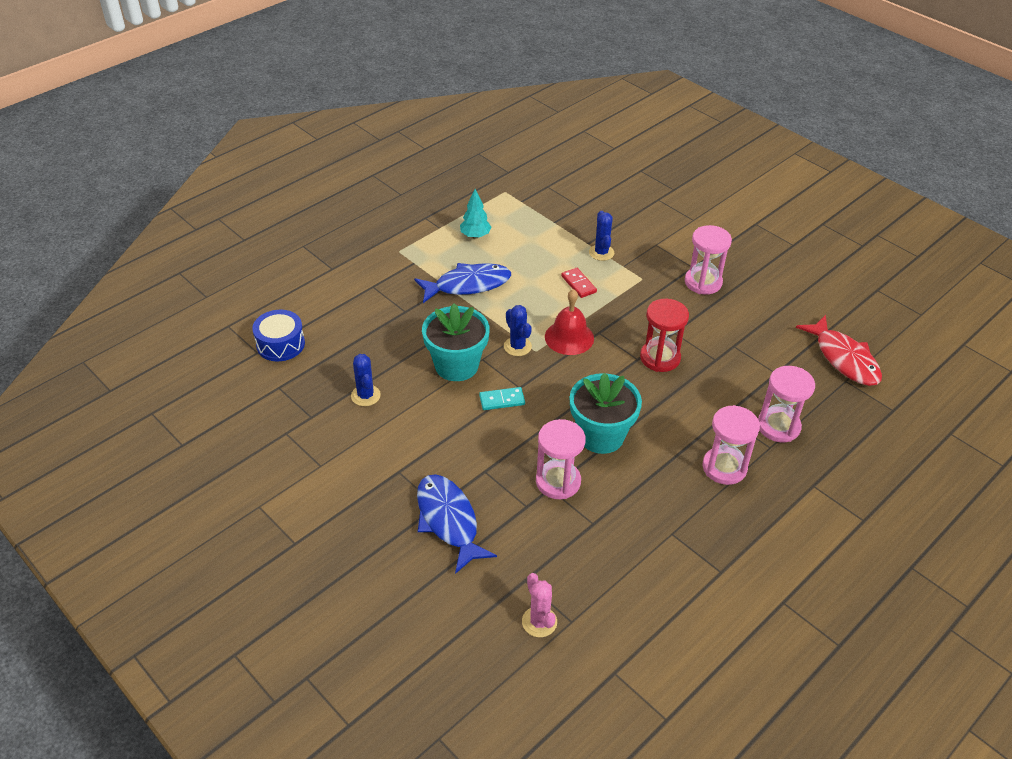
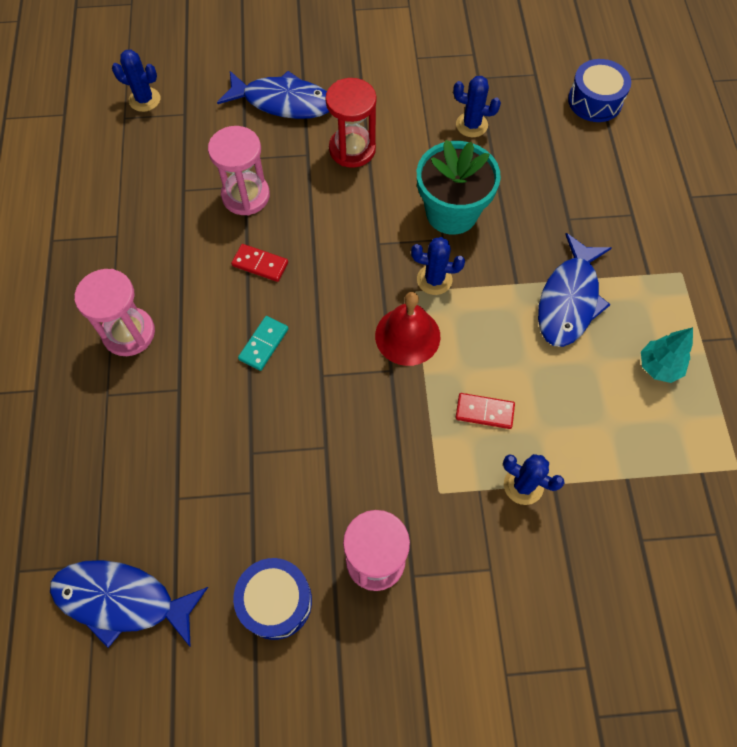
camera: 130 degrees right, 20 degrees up
(502, 400) = (374, 218): turquoise domino -> turquoise domino (263, 344)
(539, 622) = (144, 100): pink cactus -> blue cactus
(601, 436) = (260, 264): turquoise flower pot -> red domino
(660, 358) = (303, 398): red hourglass -> red hourglass (352, 149)
(766, 304) = (275, 601): none -> blue drum
(778, 426) = (118, 427): pink hourglass -> none
(843, 358) = (122, 600): red fish -> blue fish

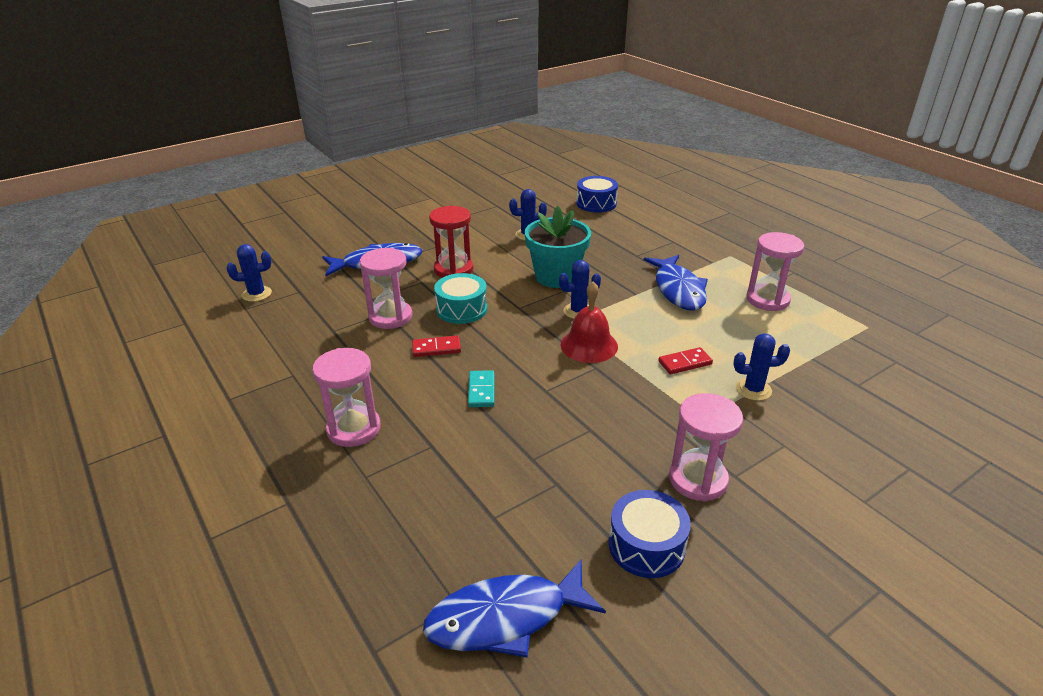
camera: 30 degrees left, 30 degrees down
(320, 218) = (461, 309): none -> turquoise drum
(658, 367) = (767, 300): turquoise tree -> pink hourglass

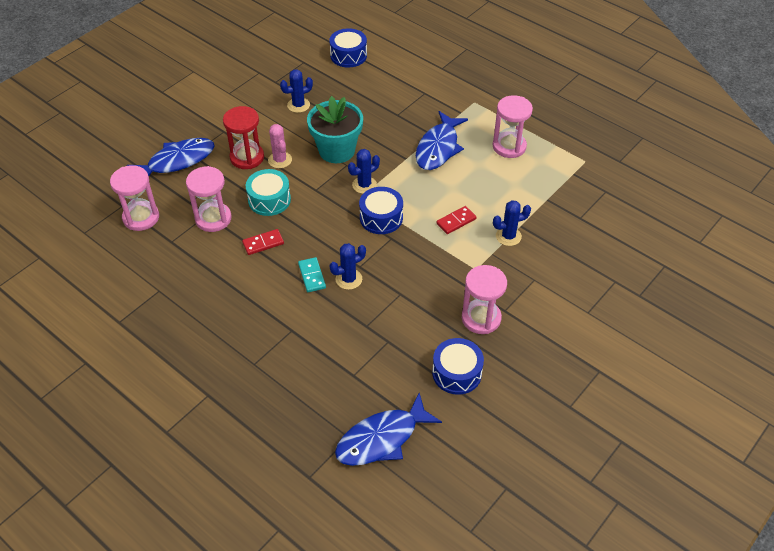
camera: 15 degrees left, 15 degrees up
(256, 294) = (86, 215): blue cactus -> blue cactus (349, 279)
(353, 429) = (229, 328): pink hourglass -> pink hourglass (141, 217)
(489, 276) = (280, 160): none -> pink cactus
(589, 345) = (381, 218): red bell -> blue drum
(678, 290) = (438, 148): blue fish -> blue fish turned 45 degrees clockwise

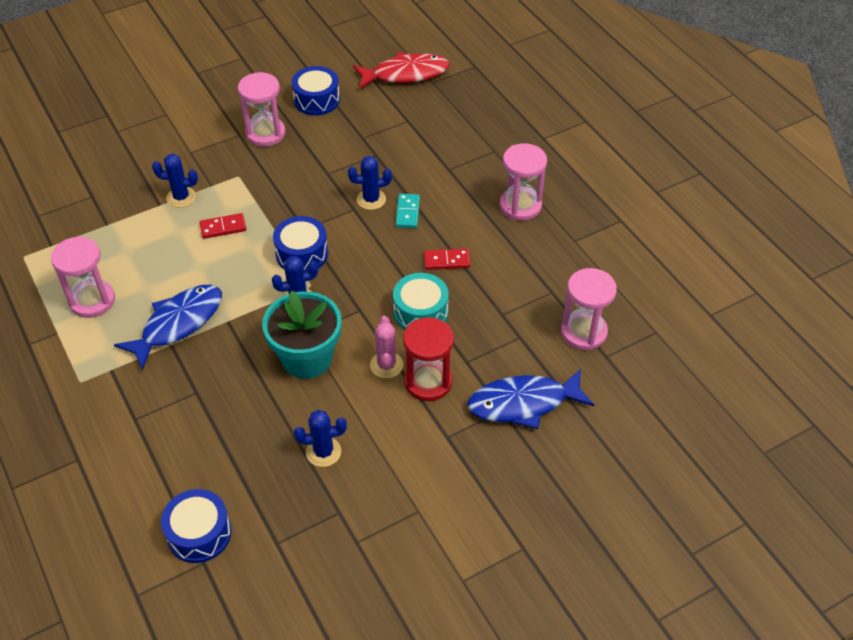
camera: 160 degrees left, 0 degrees up
(213, 219) = (495, 306): pink hourglass -> pink hourglass (520, 206)
(382, 438) = (405, 74): blue fish -> red fish

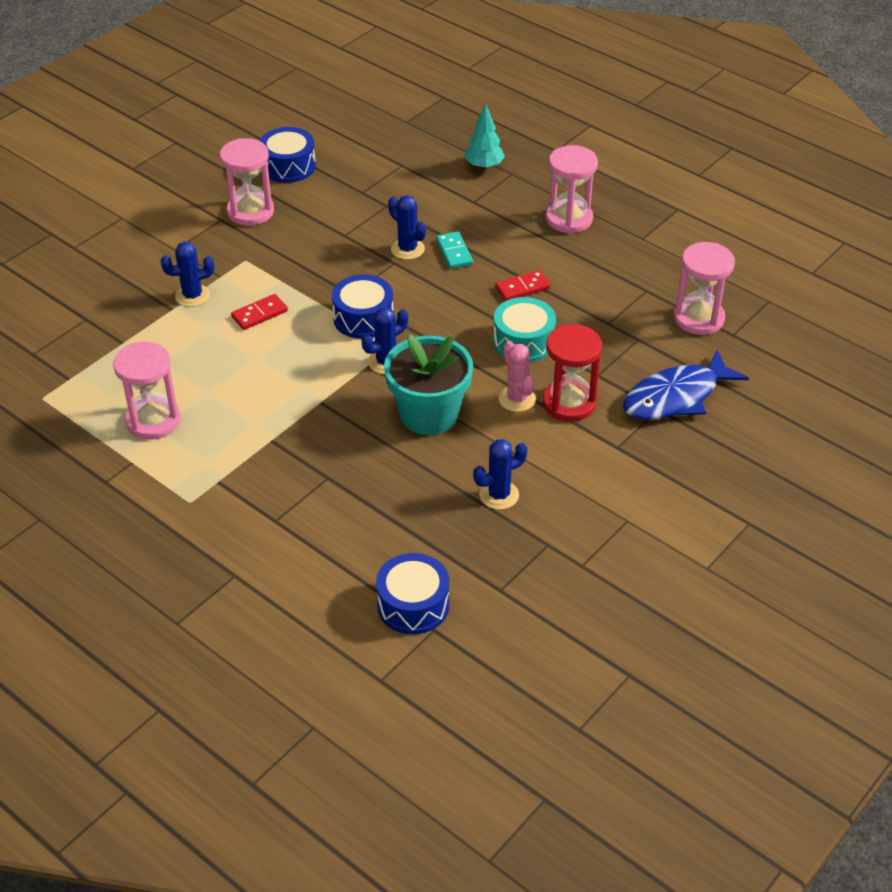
camera: 20 degrees left, 5 degrees down
(178, 324) = (267, 418): blue fish -> none
(371, 199) = (407, 249): blue cactus -> blue cactus turned 75 degrees clockwise
(405, 74) = (372, 120): red fish -> none
(474, 138) = (484, 166): none -> turquoise tree

